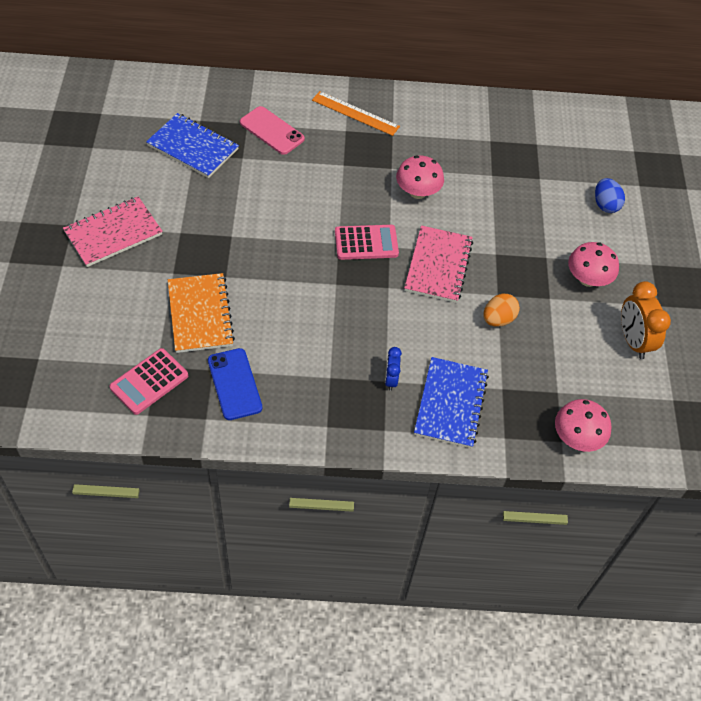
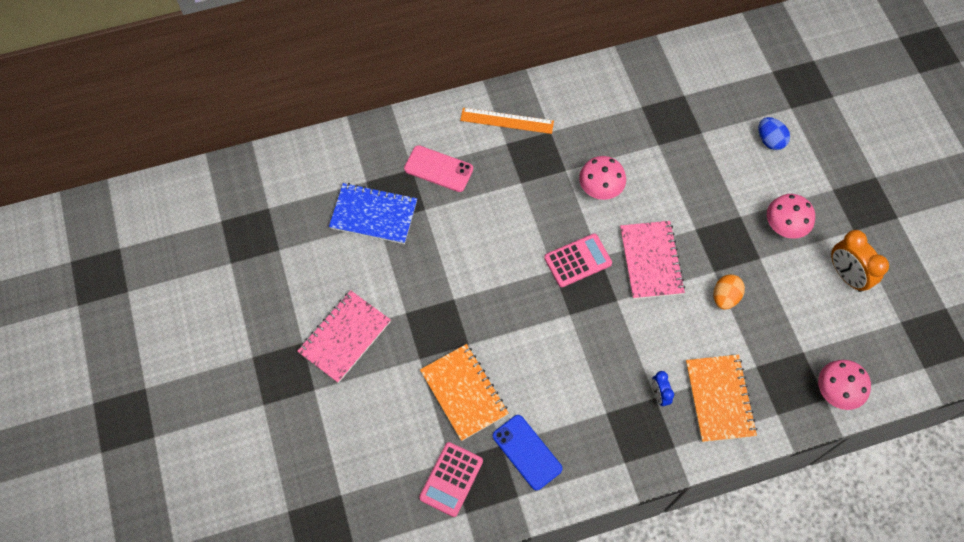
camera: 15 degrees left, 10 degrees up
(451, 404) = (719, 399): blue notebook -> orange notebook

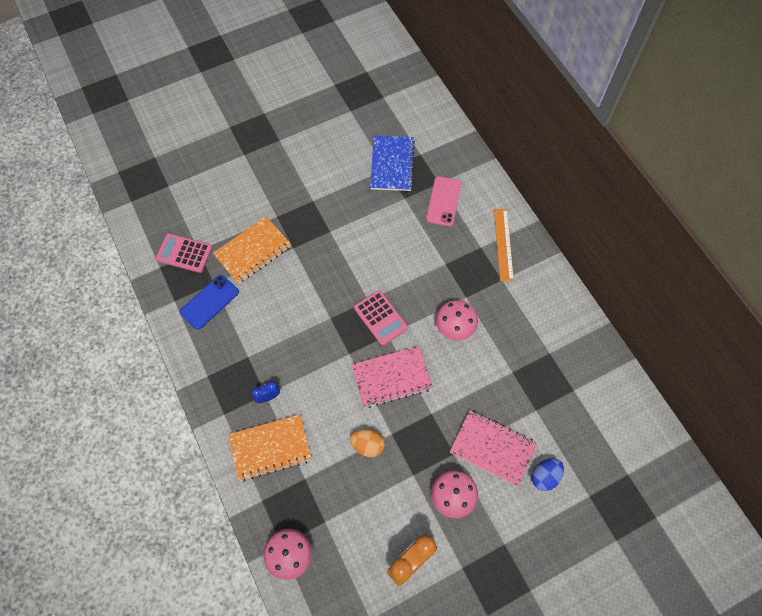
camera: 80 degrees right, 0 degrees up
(345, 337) = (287, 165): pink notebook -> pink notebook (492, 448)

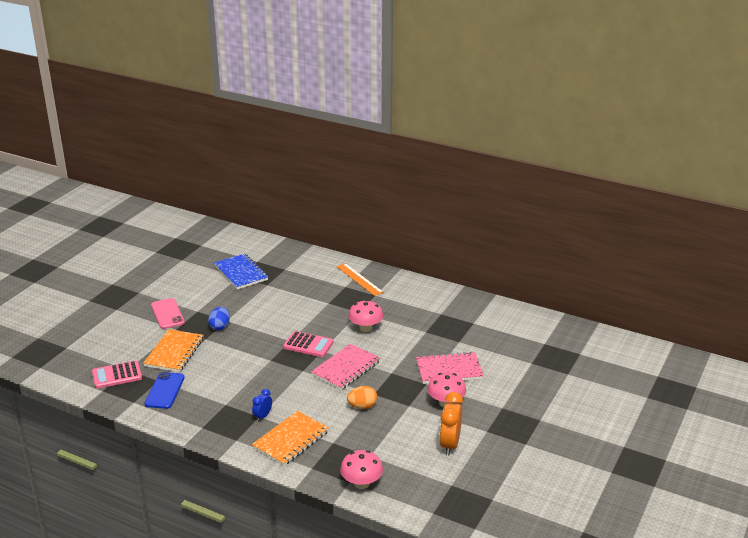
camera: 35 degrees left, 35 degrees down
(443, 201) = (297, 276): pink phone -> pink phone (167, 314)
(544, 476) = (495, 367): blue egg -> blue egg (220, 327)

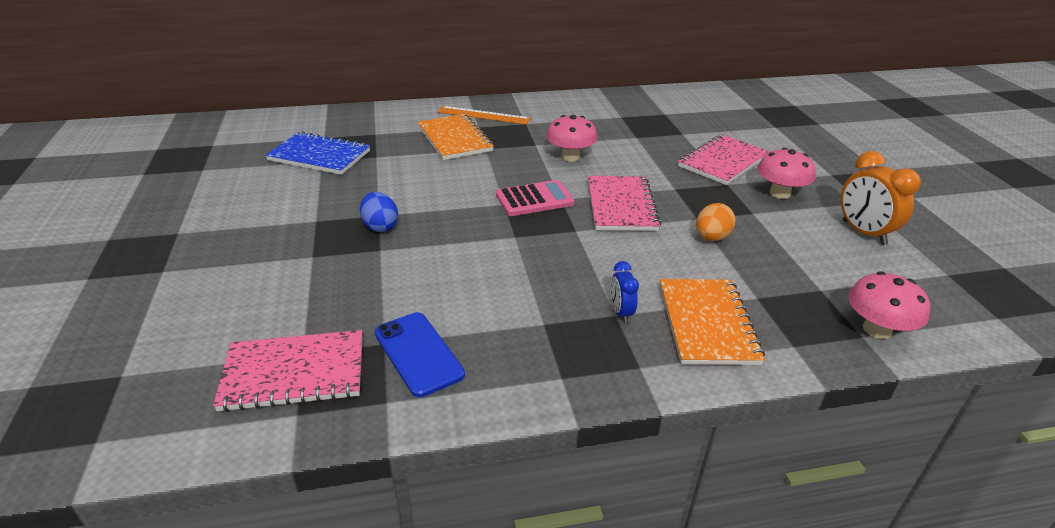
camera: 40 degrees left, 5 degrees up
(117, 375) = (294, 373): pink calculator -> pink notebook
(167, 314) = (270, 242): pink phone -> none
(174, 352) = (355, 289): orange notebook -> orange notebook (455, 139)

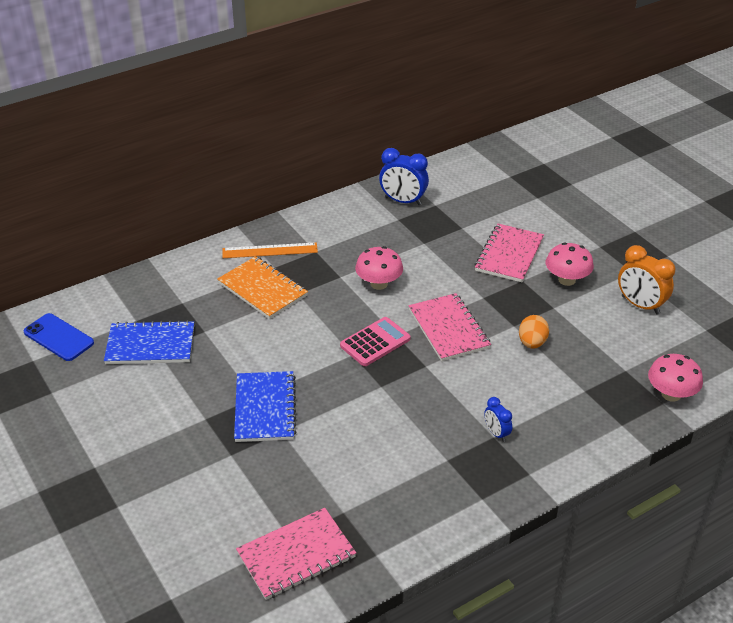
camera: 20 degrees left, 5 degrees up
(380, 226) = (265, 408): blue egg -> blue notebook
(418, 353) = (373, 512): blue phone -> blue phone (58, 337)
(634, 106) = (403, 201): none -> blue clock
(707, 323) = (559, 424): orange notebook -> none

